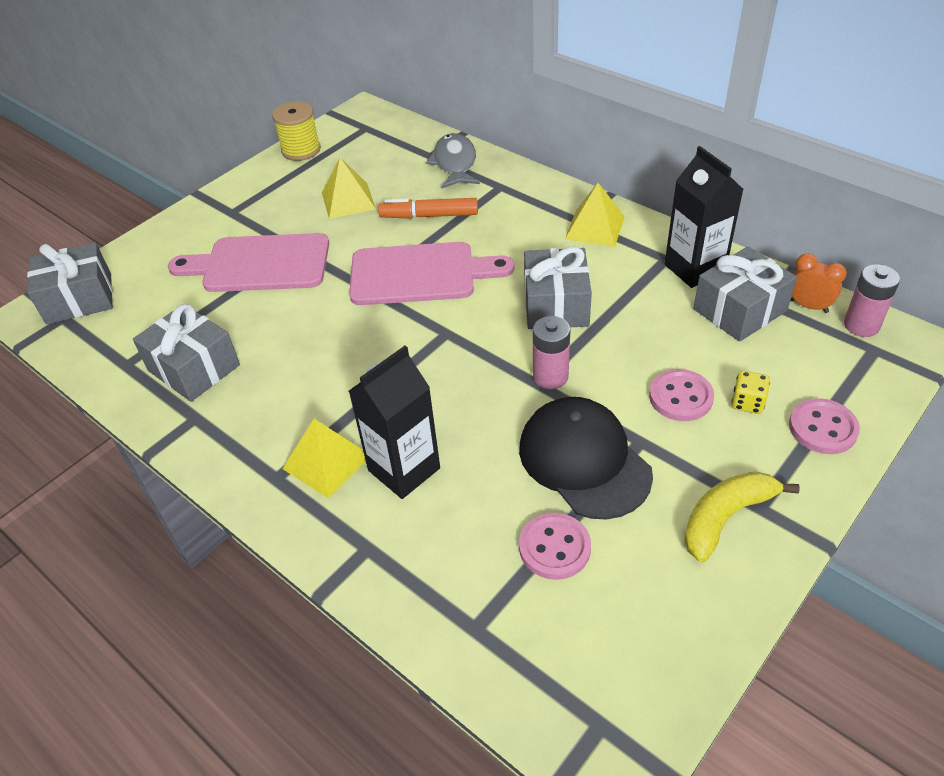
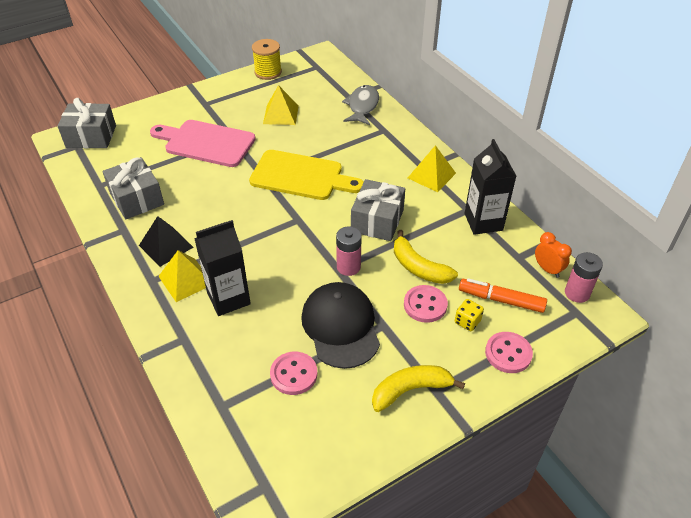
camera: 15 degrees right, 0 degrees up
(272, 422) = (166, 246): none -> black pyramid
(420, 274) = (301, 176): pink cutting board -> yellow cutting board
(429, 215) = (327, 138): orange marker -> orange marker (501, 300)
(644, 350) = (418, 267): none -> yellow banana
(739, 310) = (498, 258): grey gift -> none

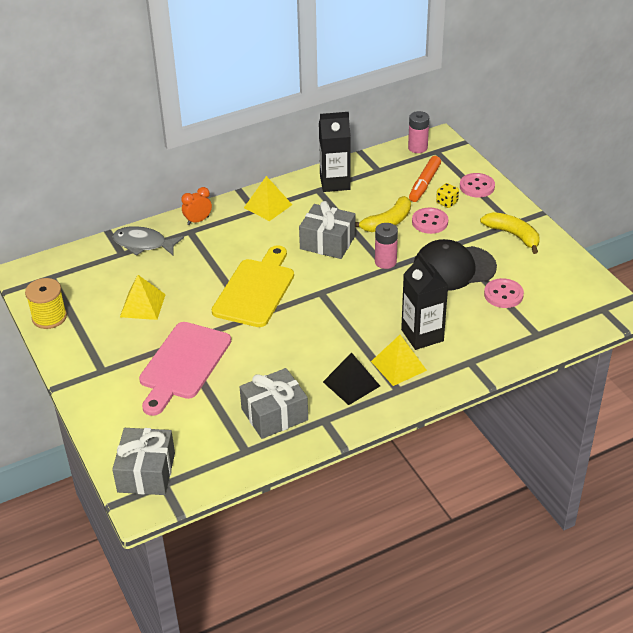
camera: 85 degrees left, 5 degrees down
(410, 390) = (513, 235): yellow banana -> yellow banana turned 150 degrees clockwise
(547, 269) = (392, 157): orange clock -> orange clock (198, 221)

